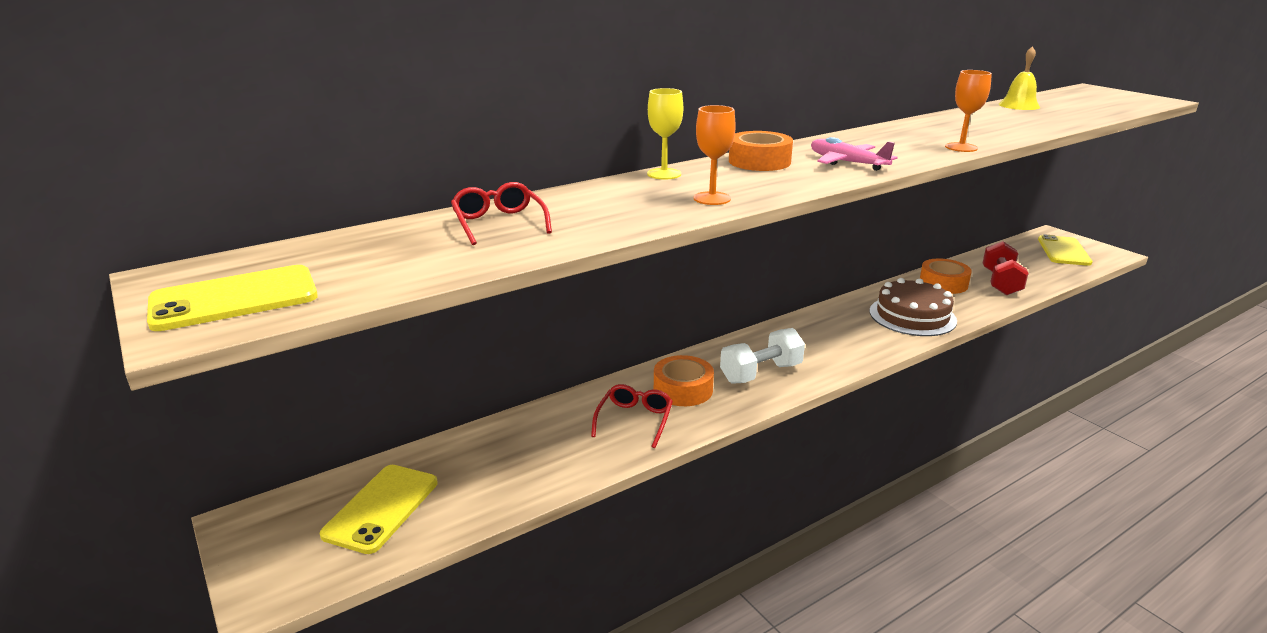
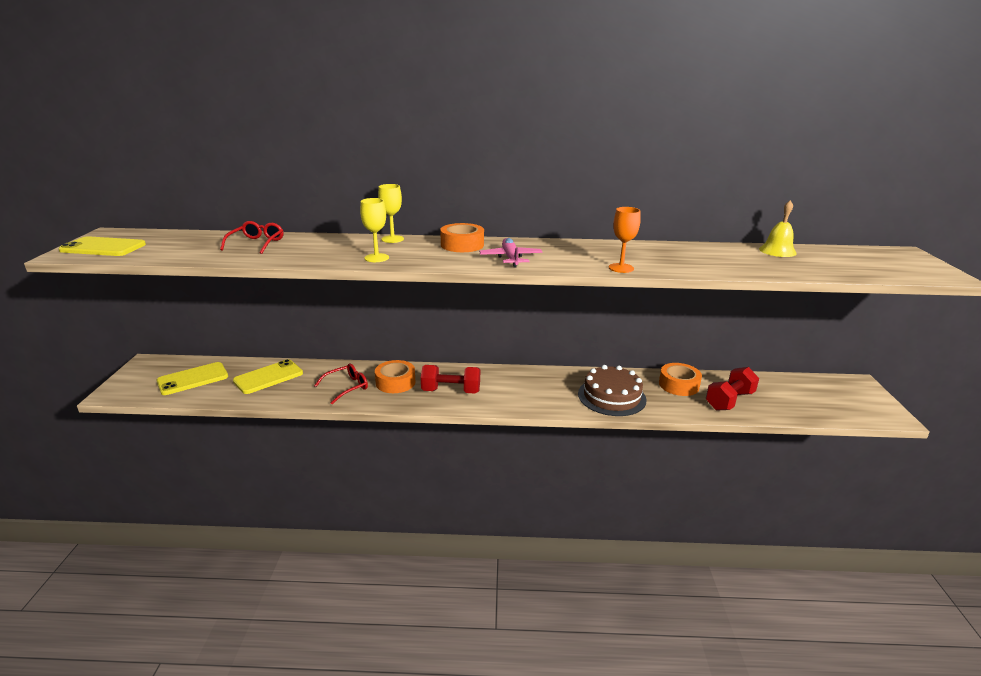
camera: 35 degrees right, 0 degrees up
(712, 198) = (376, 258): orange goblet -> yellow goblet
(761, 373) = (451, 391): white dumbbell -> red dumbbell
(1063, 251) = (841, 398): yellow phone -> yellow phone (268, 377)

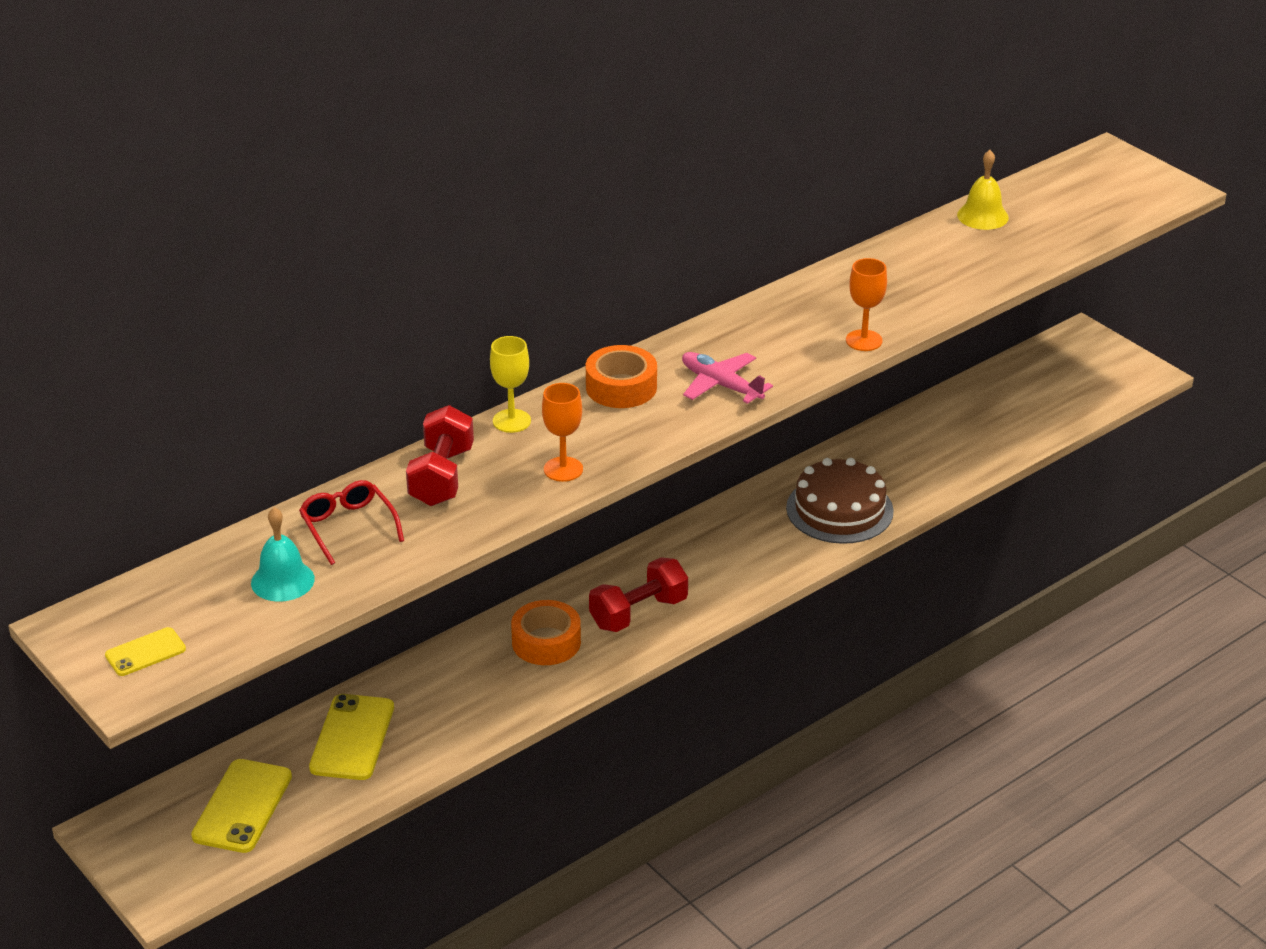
camera: 40 degrees left, 10 degrees up
(103, 247) = (145, 652): yellow phone -> yellow phone, size x0.57
(195, 248) = (282, 581): none -> turquoise bell
(346, 387) = (492, 687): red glasses -> none
(376, 258) = (563, 469): yellow goblet -> orange goblet
(678, 385) = (895, 447): orange tape -> none
(729, 400) = (972, 442): red dumbbell -> red dumbbell (441, 477)

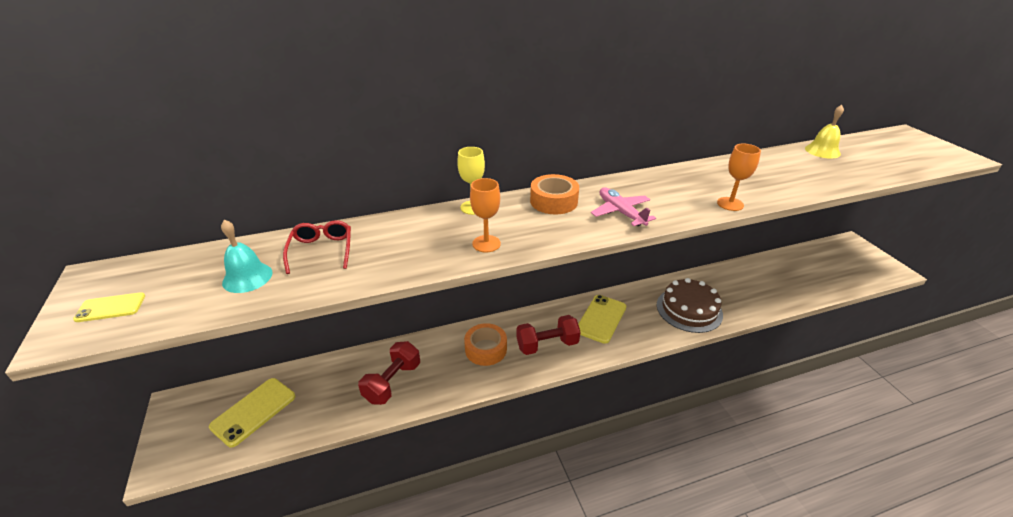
camera: 20 degrees right, 0 degrees up
(352, 738) = (344, 382): yellow phone -> yellow phone (601, 319)
(441, 477) = (405, 231): red dumbbell -> red dumbbell (392, 382)

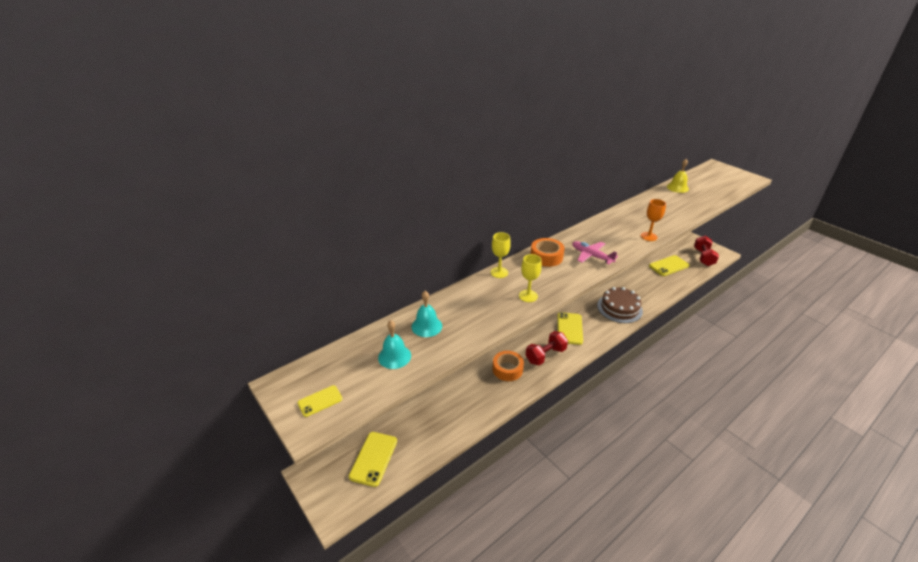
camera: 20 degrees left, 0 degrees up
(321, 251) = (426, 326): red glasses -> turquoise bell
(392, 382) = (459, 409): red dumbbell -> red dumbbell (703, 257)
(486, 244) = (528, 296): orange goblet -> yellow goblet
(795, 270) = (668, 266): none -> yellow phone

